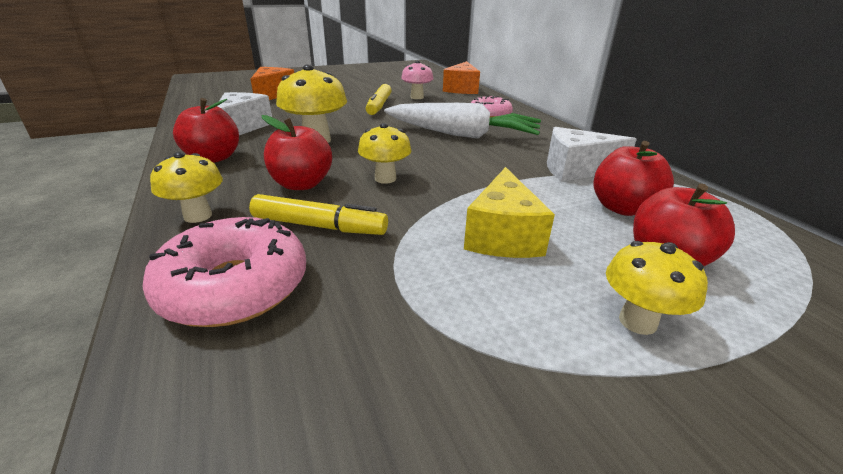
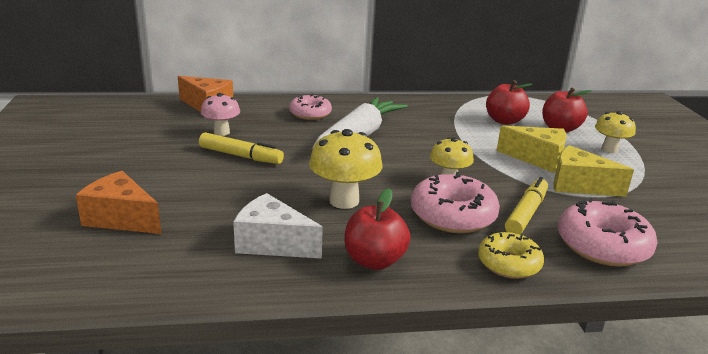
camera: 75 degrees left, 5 degrees down
(198, 216) = (509, 264): yellow mushroom -> yellow donut
(302, 184) = (453, 215): red apple -> pink donut
(431, 272) = (578, 185): none -> yellow cheese
(575, 170) = (446, 117): white cheese -> none

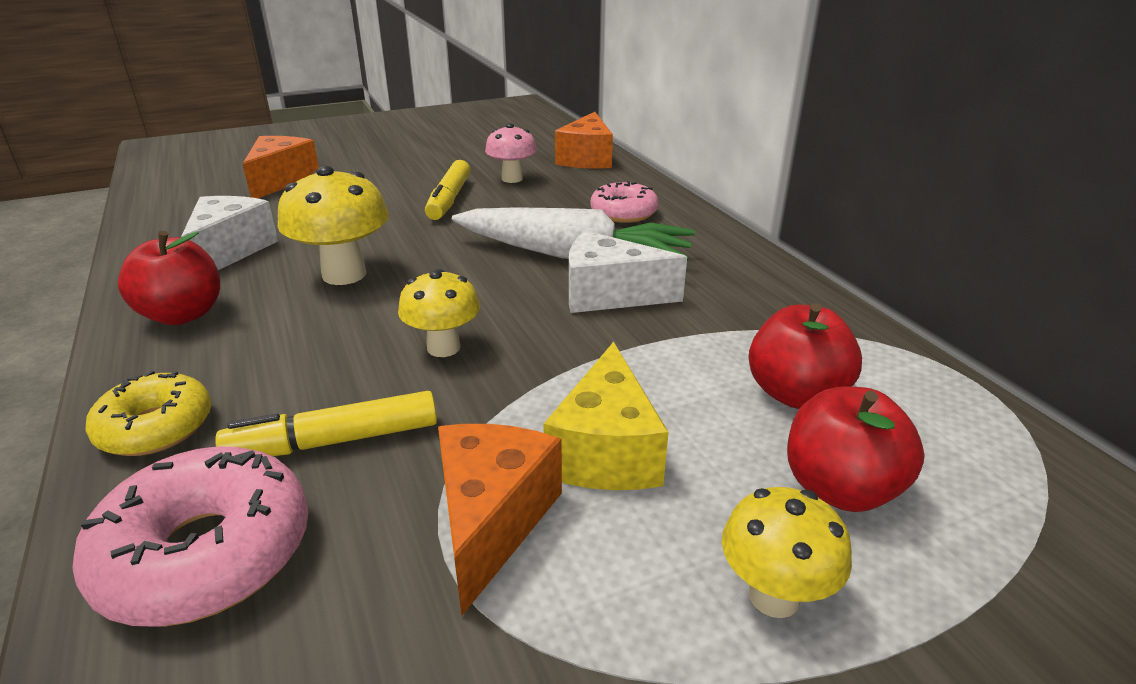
camera: 75 degrees right, 5 degrees up
(410, 135) = (609, 295): none -> white cheese
(453, 215) = (315, 362): pink donut -> none
(526, 213) = (335, 441): yellow marker -> yellow marker turned 150 degrees clockwise
(578, 185) = (491, 521): yellow cheese -> orange cheese

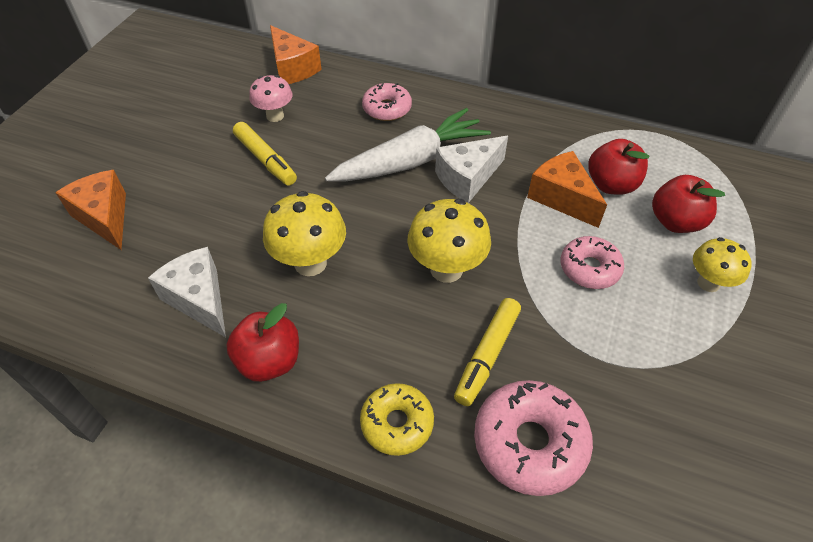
camera: 45 degrees left, 20 degrees up
(443, 348) = (446, 269): yellow mushroom -> yellow mushroom, size x1.54
(491, 521) = (598, 333): orange cheese -> orange cheese (561, 198)
(606, 451) = (589, 268): yellow cheese -> pink donut

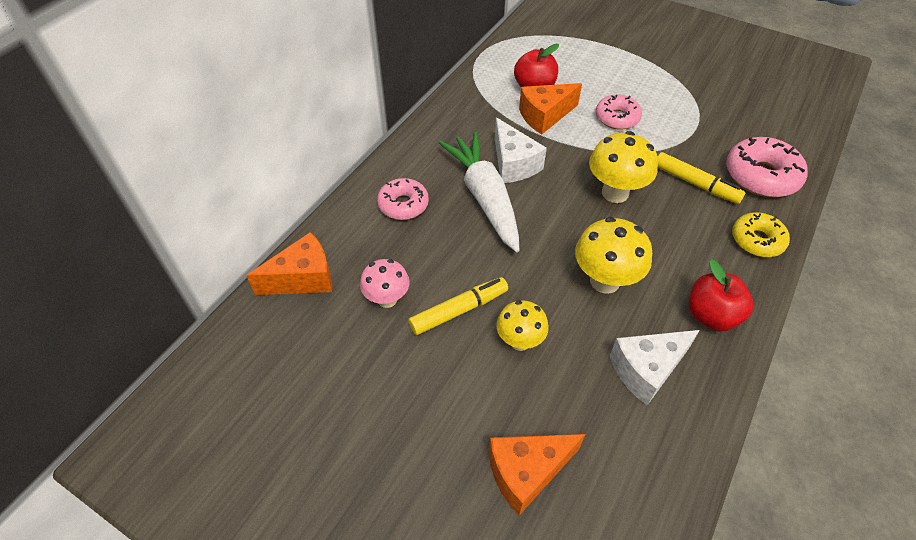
camera: 80 degrees left, 0 degrees up
(675, 222) = (575, 68): red apple -> none
(708, 283) = (631, 70): yellow mushroom -> yellow mushroom (520, 341)

